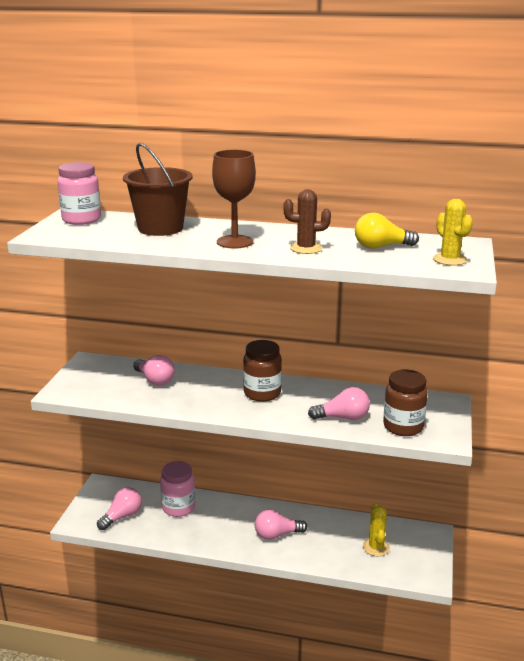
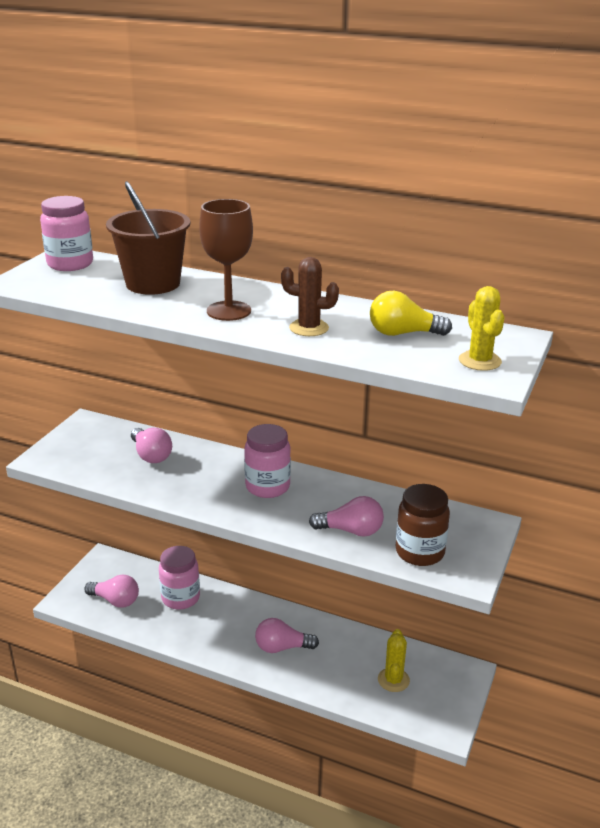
camera: 10 degrees right, 5 degrees up
(122, 516) = (115, 600): pink light bulb -> pink light bulb turned 60 degrees clockwise
(262, 393) = (267, 487): brown jar -> pink jar

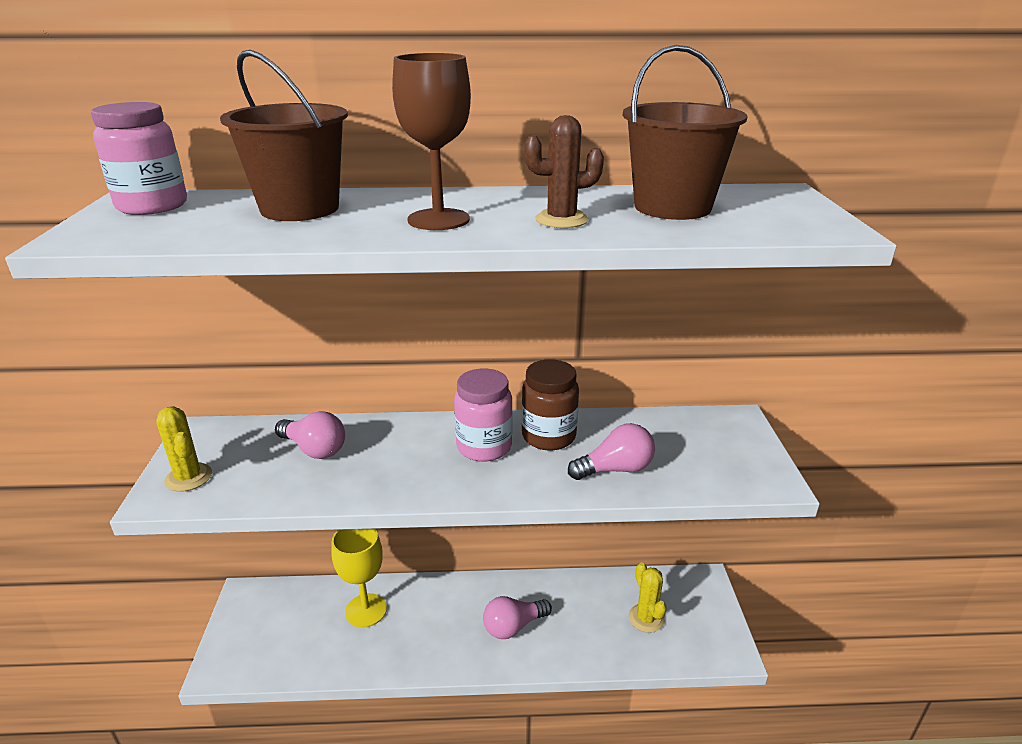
camera: 25 degrees left, 0 degrees up
(115, 600) = (287, 643): pink light bulb -> none
(180, 598) = (366, 610): pink jar -> yellow goblet
(403, 333) = (672, 207): yellow light bulb -> brown bucket
(419, 552) = (704, 470): brown jar -> brown jar (548, 436)
(479, 361) = (791, 217): yellow cactus -> yellow cactus (188, 477)

